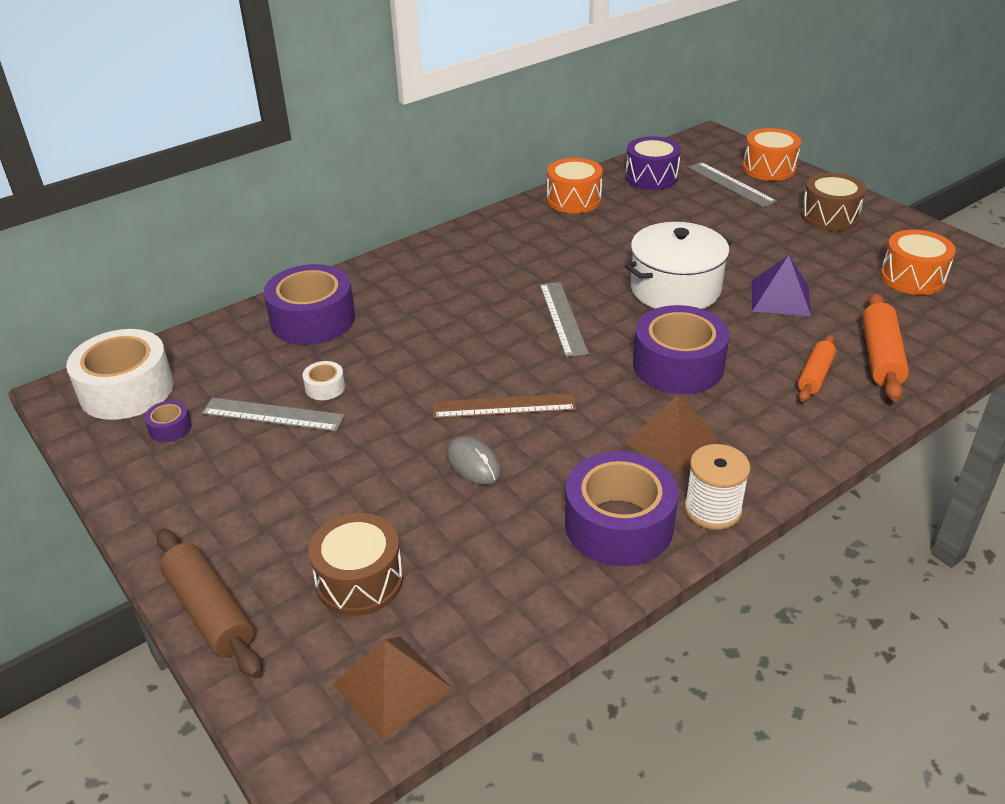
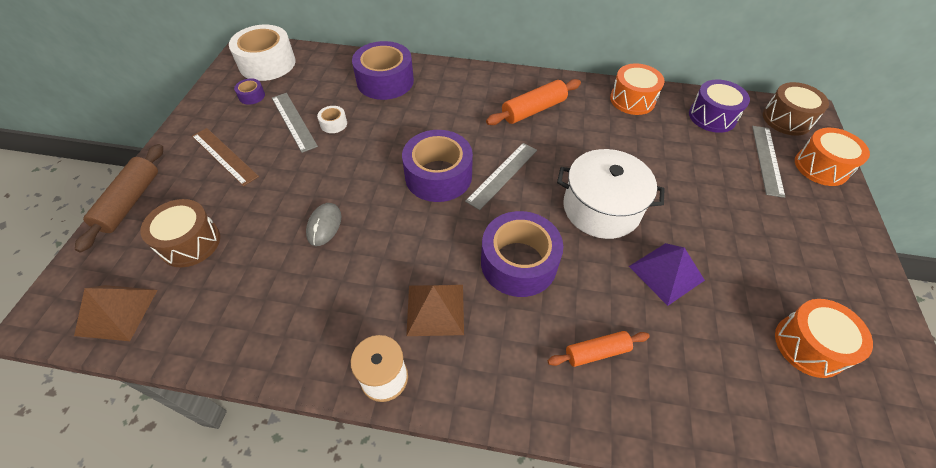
camera: 45 degrees right, 15 degrees up
(504, 406) = (388, 205): brown ruler -> brown ruler (224, 156)
(619, 525) = (326, 333): purple tape -> purple tape (438, 176)
(829, 216) = (813, 240): brown drum -> brown drum (786, 119)
(880, 357) = (671, 384): orange rolling pin -> orange rolling pin (533, 110)

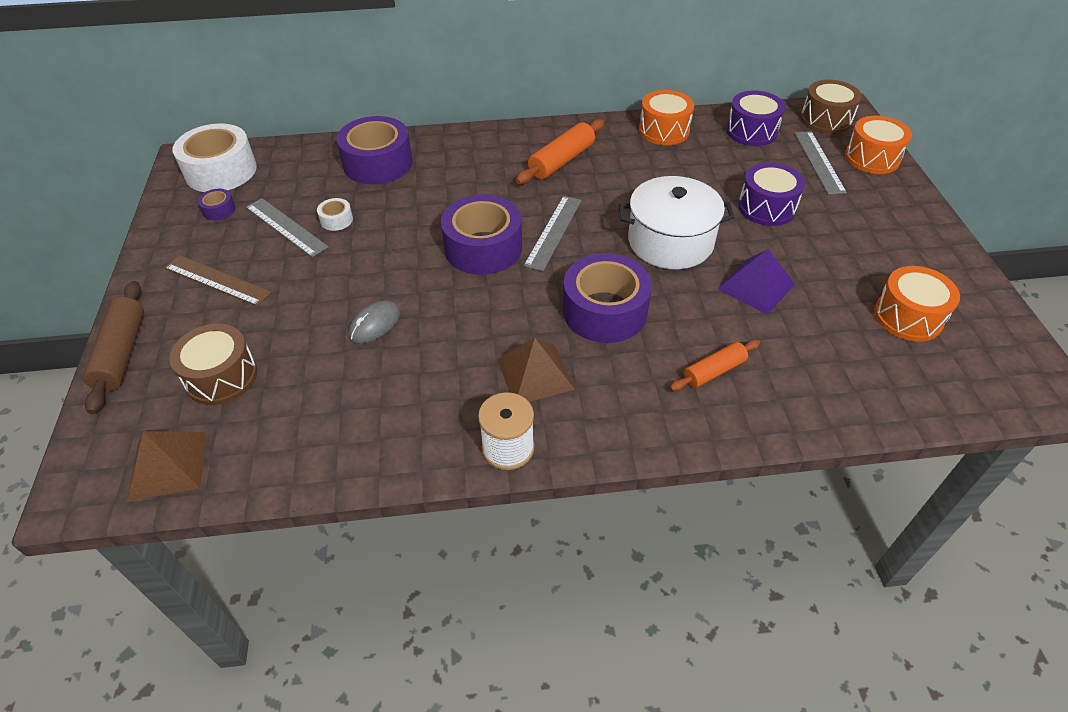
camera: 15 degrees left, 5 degrees down
(324, 225) = (375, 324): grey mouse -> grey mouse turned 45 degrees clockwise
(702, 195) = (766, 207): none -> purple drum

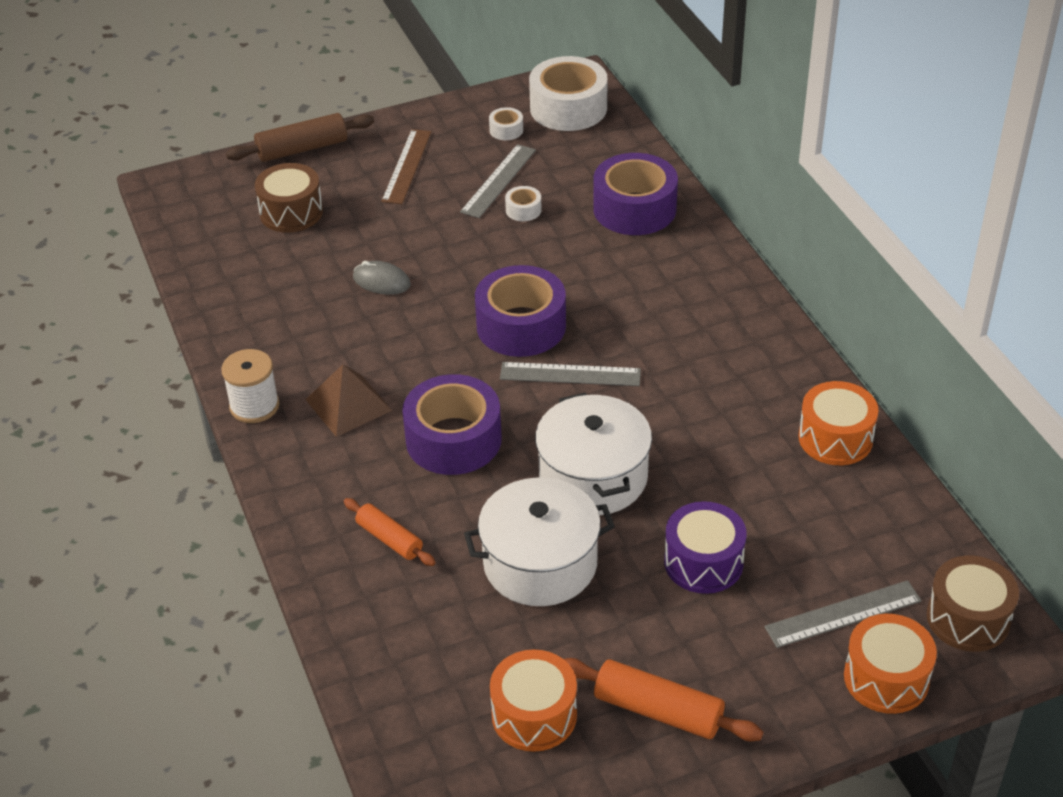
camera: 75 degrees right, 5 degrees down
(168, 465) = (195, 218): brown pyramid -> none
(219, 210) = (506, 130): purple tape -> white tape
(561, 161) = (713, 353): orange rolling pin -> orange rolling pin (658, 710)
(751, 131) = (885, 532): purple drum -> none
(756, 286) = (540, 563): purple pyramid -> white pot

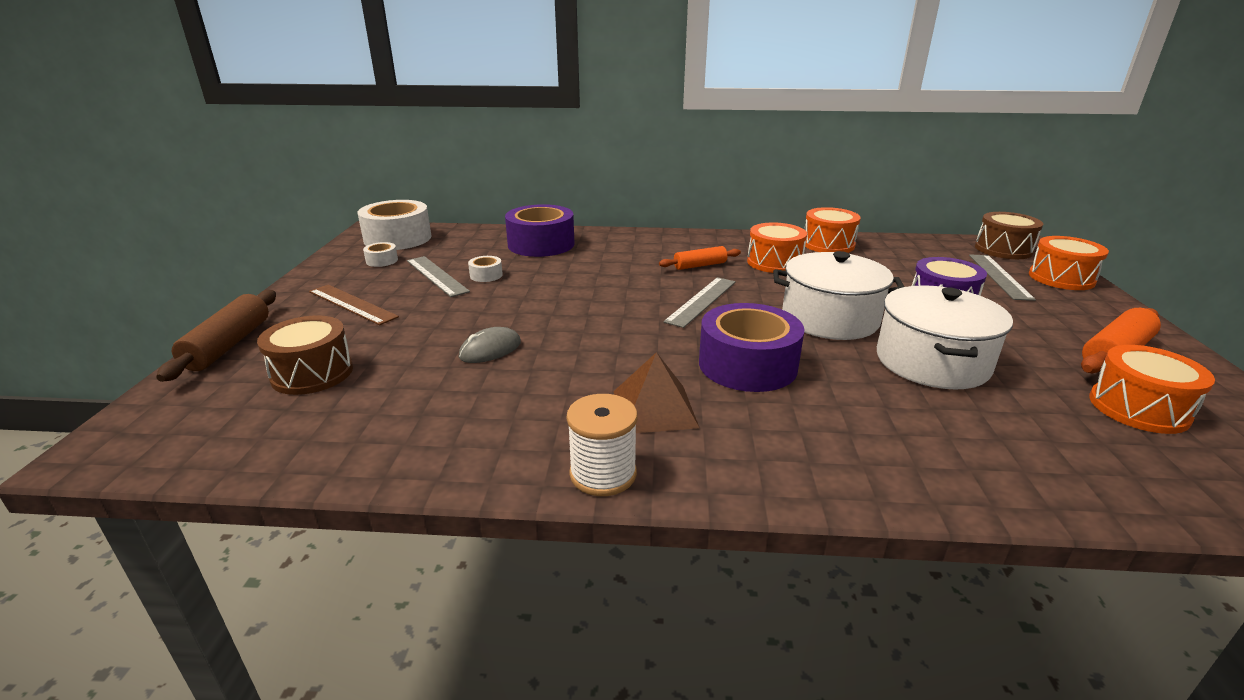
camera: 65 degrees left, 15 degrees down
(389, 539) = (879, 431): orange rolling pin -> orange rolling pin (700, 265)
(521, 326) = (624, 305): purple tape -> none
(727, 403) = (774, 262): none -> orange drum

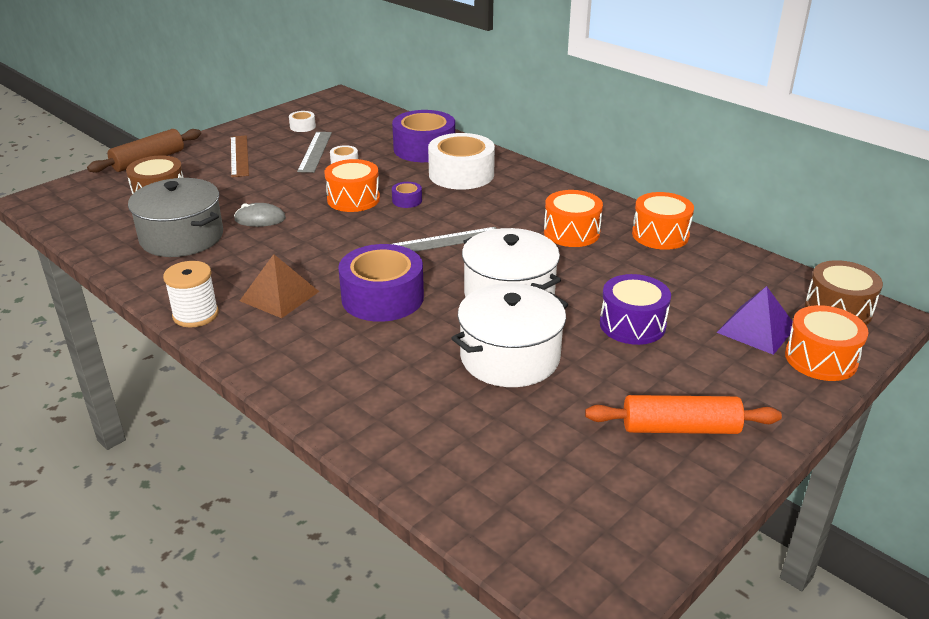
camera: 40 degrees right, 5 degrees up
(398, 238) = (340, 110): white tape -> white tape (461, 174)
(426, 403) = (182, 237): none -> grey pot
(606, 284) = (407, 200): none -> purple tape
(700, 265) = (504, 212): orange rolling pin -> none
(999, 276) = (756, 329): grey ruler -> purple pyramid
(1138, 408) = (585, 461): orange drum -> orange drum (353, 199)

